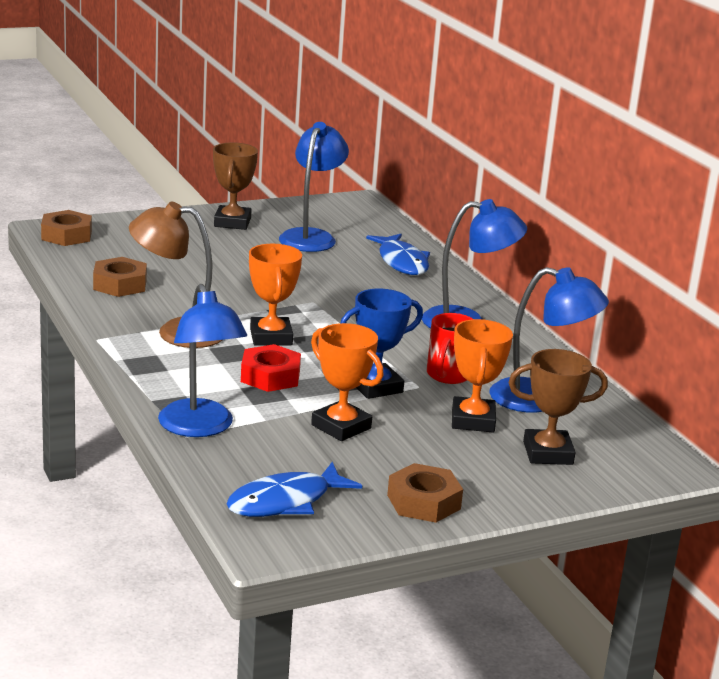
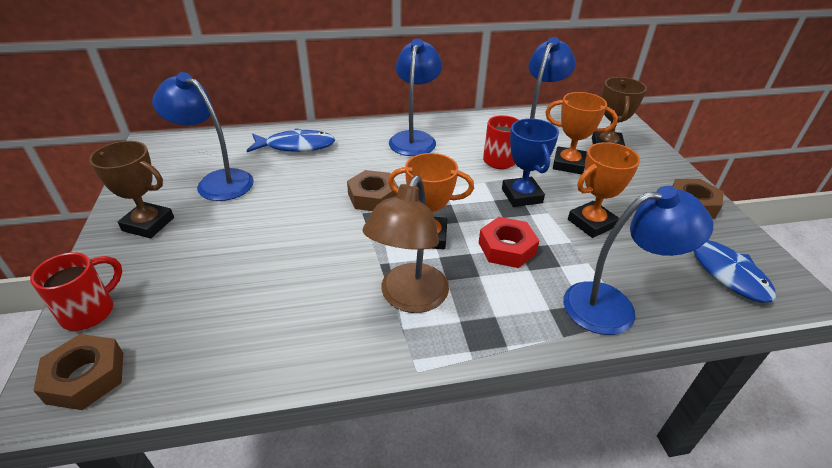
camera: 75 degrees left, 15 degrees up
(120, 284) = (272, 334): brown nut -> brown nut (373, 197)
(125, 224) = (90, 311): none -> red mug

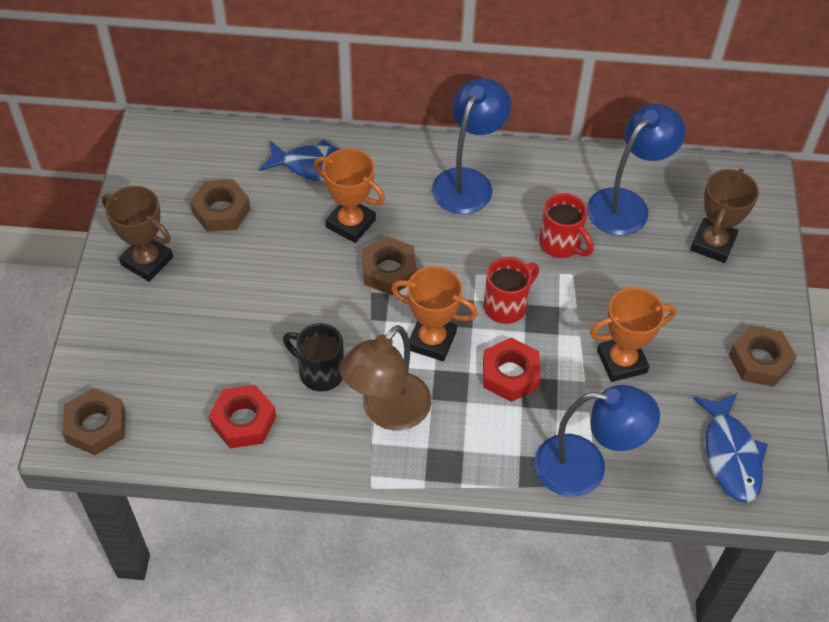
camera: 15 degrees right, 15 degrees up
(90, 311) = (96, 359): red mug -> red mug (507, 306)
(217, 181) = (221, 211): blue lamp -> brown nut
(262, 336) = (243, 421): none -> red nut
(332, 278) = (319, 372): none -> black mug
(521, 196) = (561, 305): blue trophy -> none
(568, 164) = (644, 266): orange trophy -> orange trophy (350, 223)

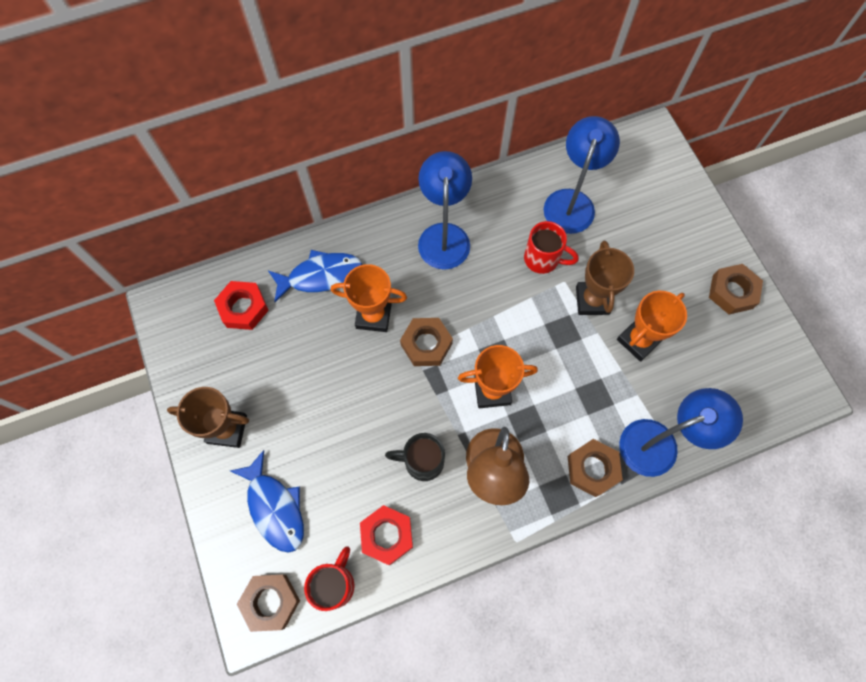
camera: 25 degrees left, 15 degrees up
(221, 211) = (263, 353): brown nut -> brown nut (592, 469)
(507, 306) = (531, 332): red mug -> red mug (335, 584)
(510, 374) = (565, 391): red nut -> red nut (243, 308)
(712, 244) = (650, 207): brown trophy -> brown trophy (592, 300)
(730, 455) = (752, 381): blue fish -> blue fish (275, 507)

